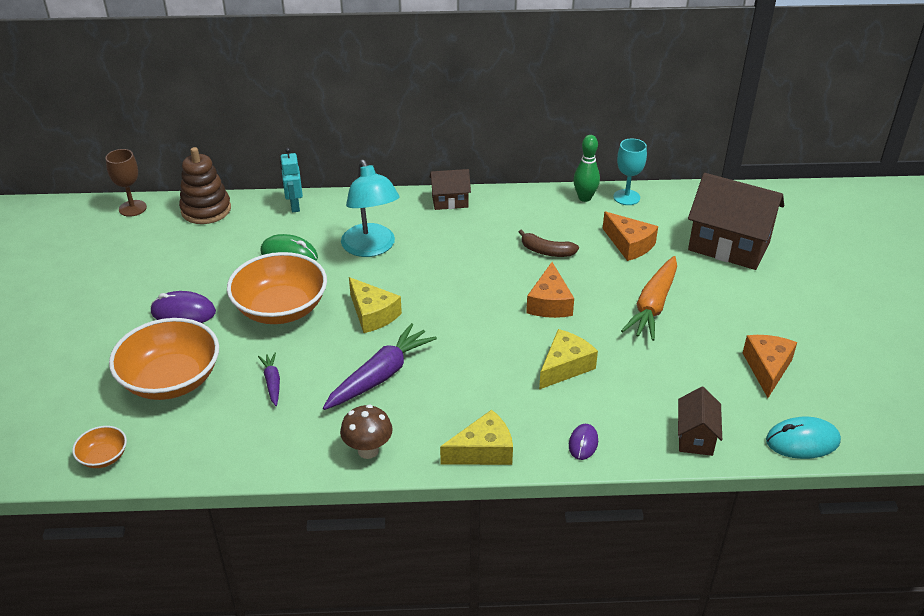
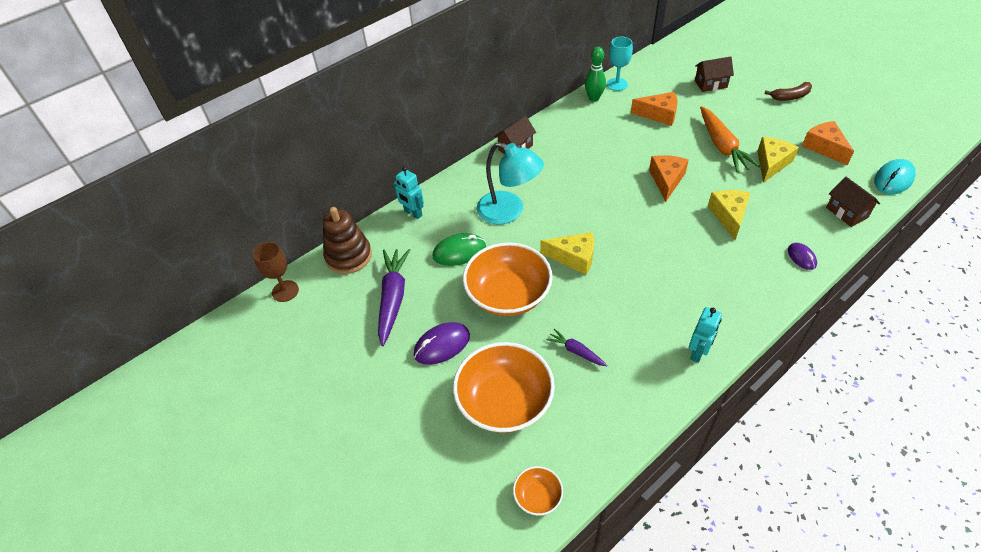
camera: 35 degrees left, 10 degrees up
(368, 450) = (698, 352): brown mushroom -> turquoise robot
(380, 376) = (636, 297): purple carrot -> purple carrot (393, 299)
(483, 451) = (759, 302): yellow cheese -> yellow cheese (771, 163)
(546, 251) = (619, 147): brown banana -> brown banana (790, 97)
(549, 303) = (666, 180): orange cheese -> orange cheese turned 135 degrees counterclockwise
(729, 246) = (710, 84): brown house -> brown house, size x0.52

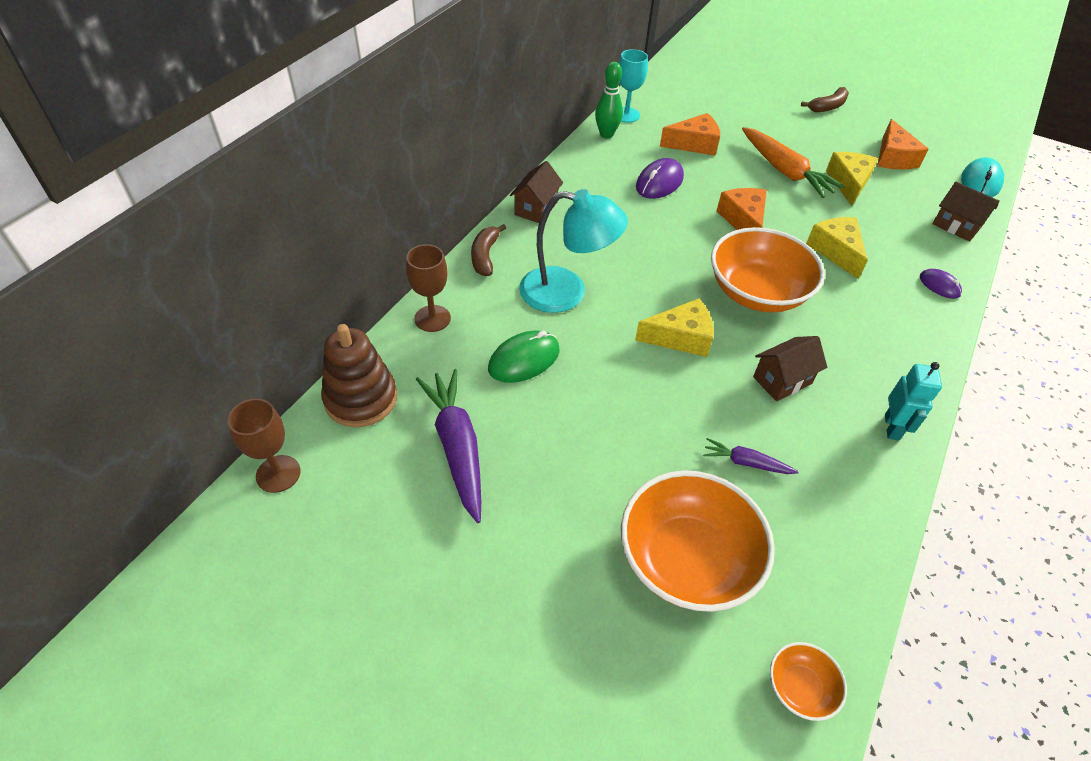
camera: 25 degrees left, 0 degrees up
(413, 213) = (432, 318): turquoise robot -> brown goblet
(442, 345) = (560, 499): purple mouse -> purple mouse (659, 182)
(465, 176) = (485, 256): none -> brown banana
(508, 295) = (619, 405): orange bowl -> orange bowl (757, 292)
(710, 84) = (734, 102): brown house -> brown house (782, 380)
(824, 147) = (893, 157): orange cheese -> orange cheese turned 135 degrees counterclockwise

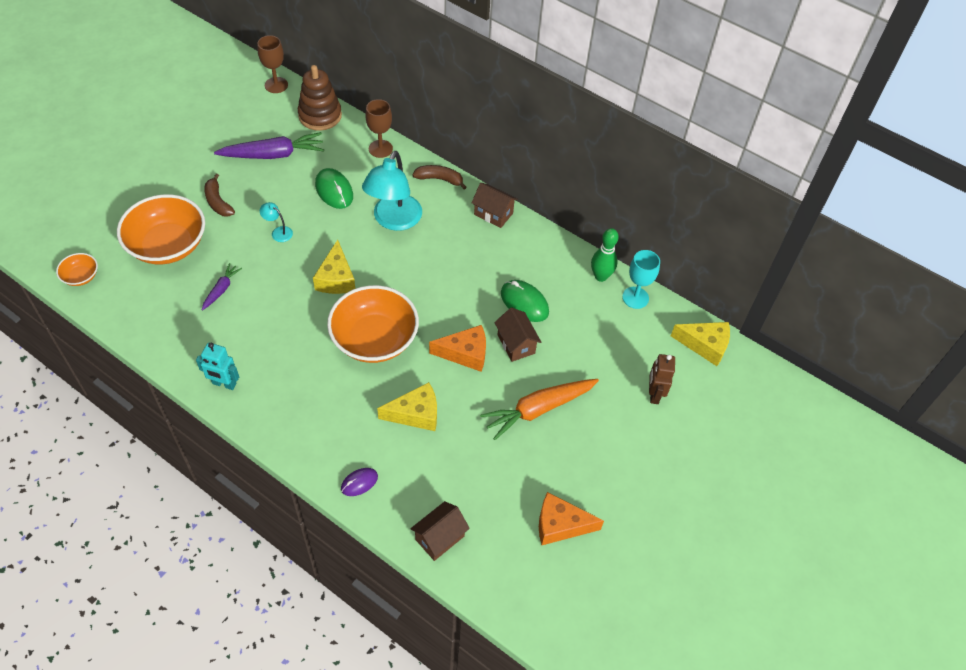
camera: 95 degrees right, 5 degrees up
(618, 412) = (278, 232): none -> turquoise lamp
(659, 182) = (524, 302): purple mouse -> green mouse
(694, 144) = (585, 343): orange cheese -> none
(732, 108) = (654, 394): none -> brown robot
(782, 380) = (282, 329): brown house -> brown house (516, 344)
(827, 107) = (662, 492): brown banana -> brown banana (218, 202)
(848, 183) = (516, 462): yellow cheese -> yellow cheese (705, 345)
(980, 182) = (512, 601): turquoise mouse -> none

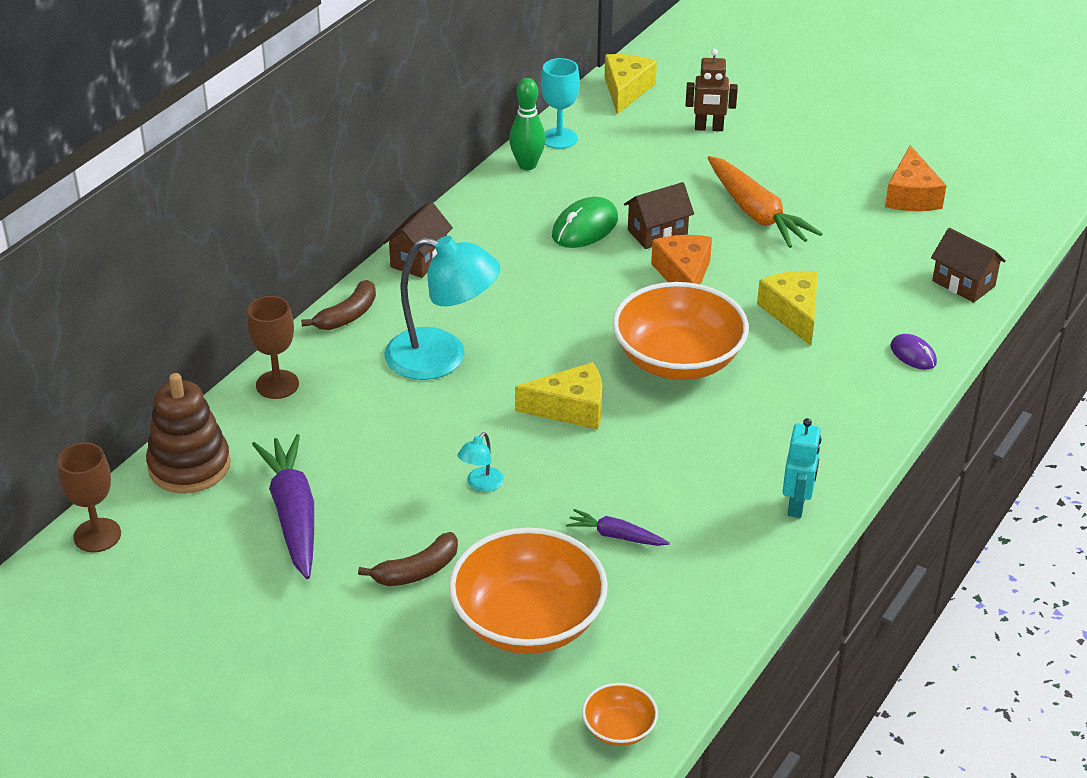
camera: 90 degrees left, 15 degrees down
(334, 190) = (380, 429): green mouse -> none
(439, 179) = (347, 315): brown banana -> brown banana turned 150 degrees counterclockwise

